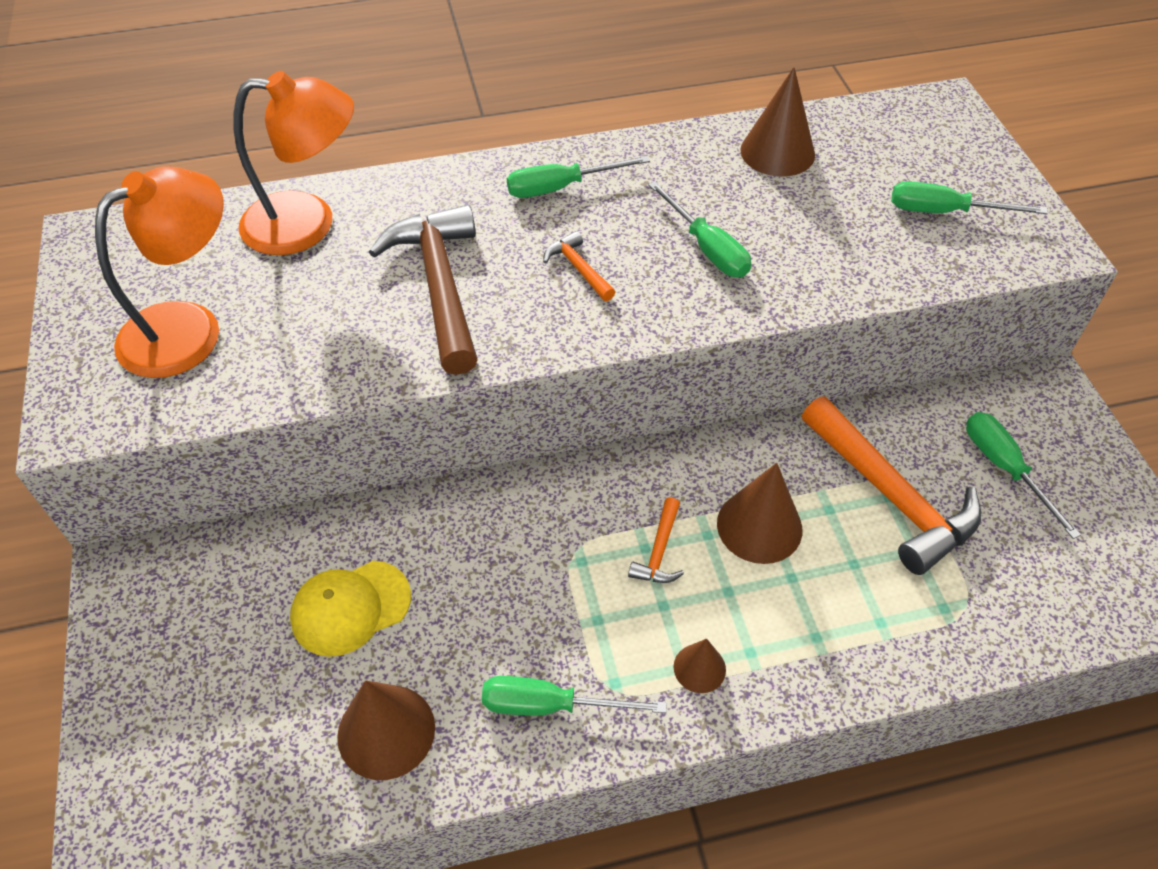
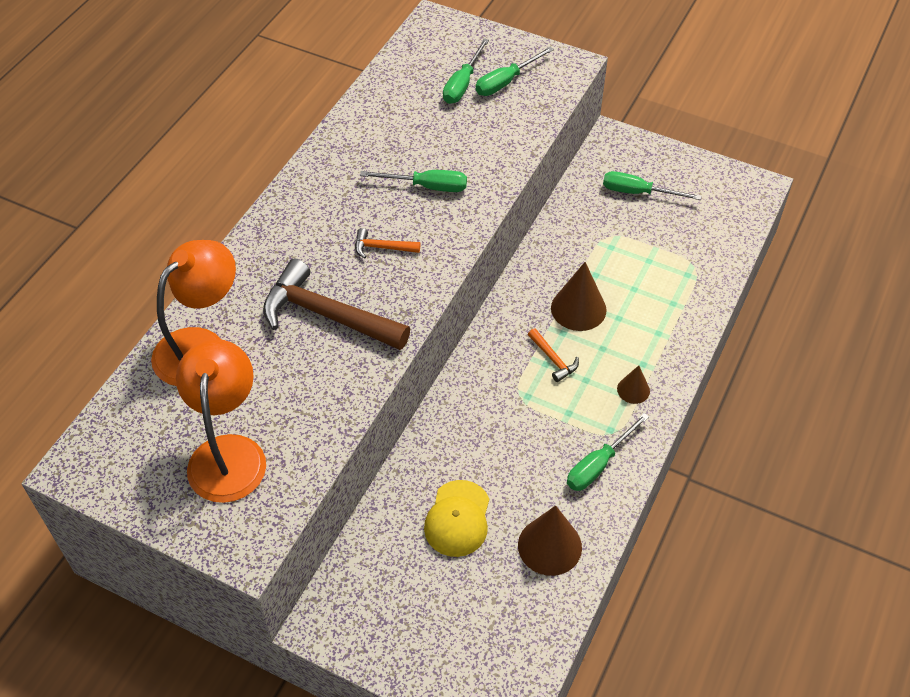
camera: 50 degrees left, 0 degrees up
(561, 187) = (310, 214): green screwdriver -> green screwdriver (462, 84)
(777, 152) = (390, 109): brown cone -> none
(891, 496) = (611, 245): orange hammer -> none

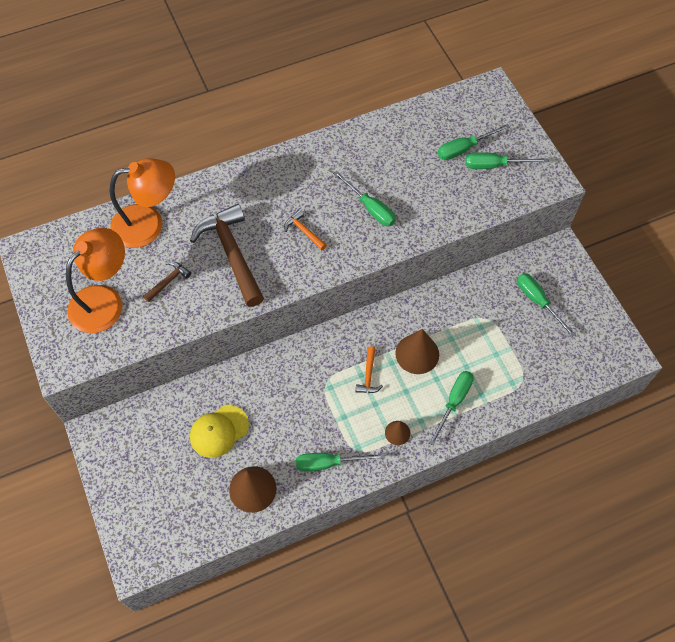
camera: 40 degrees right, 10 degrees up
(284, 386) = (168, 281): none -> brown hammer
(655, 326) = (454, 402): none -> green screwdriver

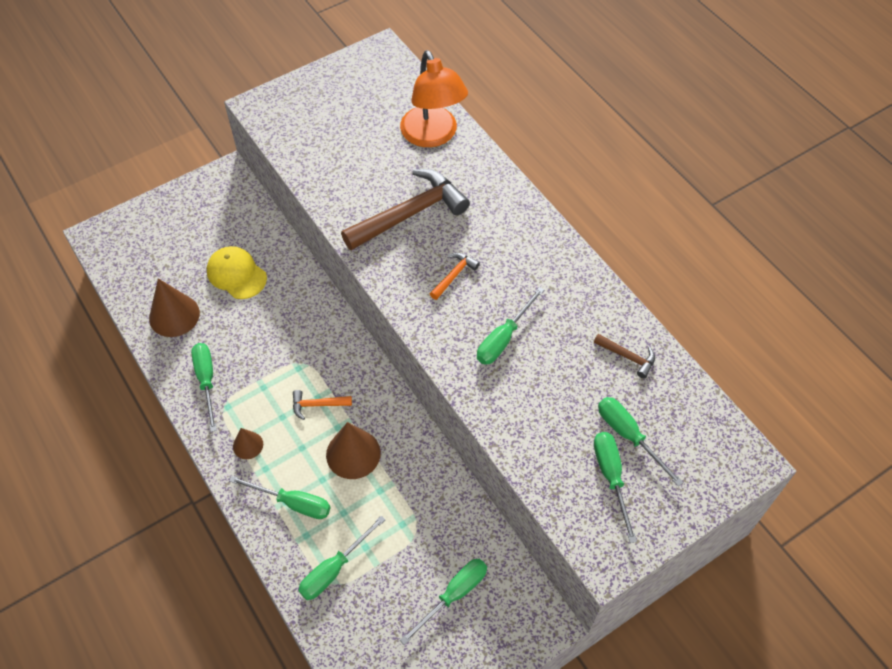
camera: 80 degrees right, 5 degrees down
(104, 300) = (334, 121): orange lamp -> none
(168, 281) = (365, 166): brown hammer -> brown hammer (628, 357)
(511, 378) = (334, 569): none -> green screwdriver

